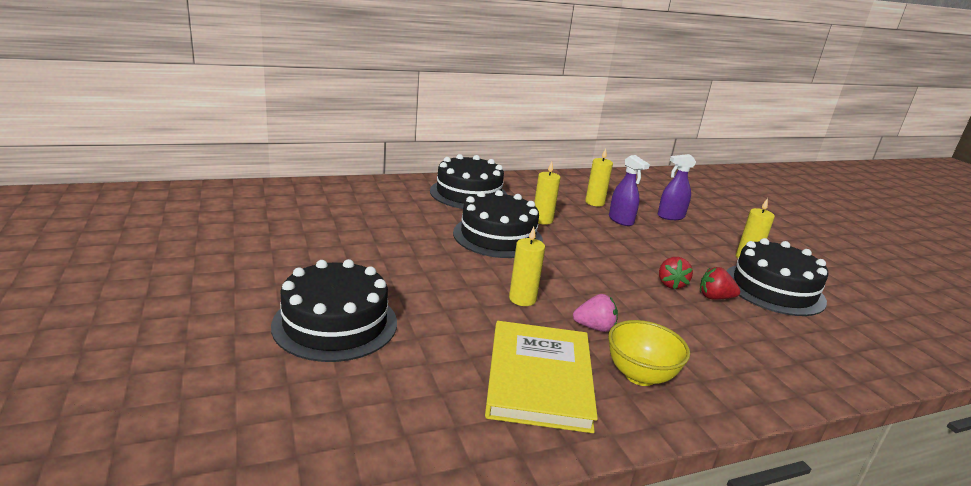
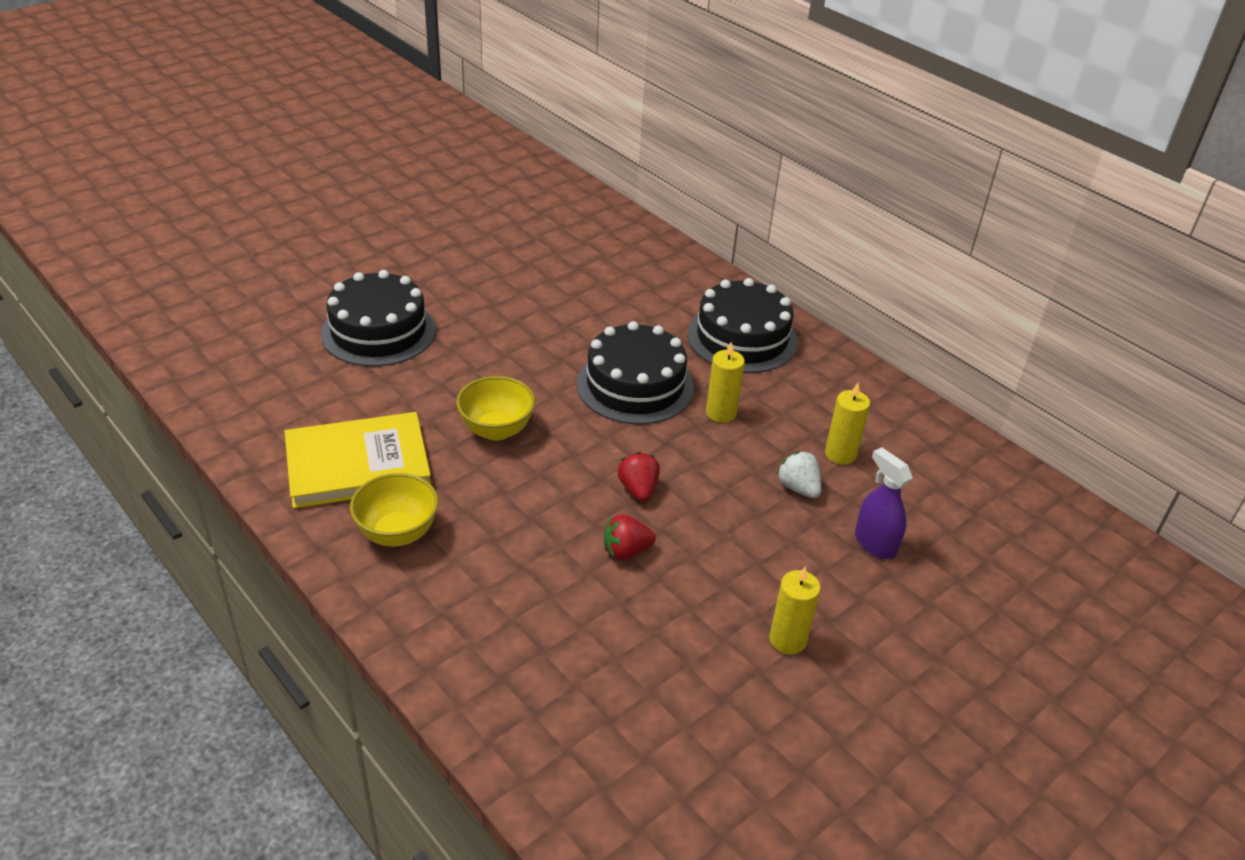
camera: 70 degrees right, 15 degrees up
(522, 299) = (496, 430): yellow candle -> yellow bowl
(594, 327) = (471, 491): pink strawberry -> none
(621, 220) = (798, 488): purple spray bottle -> white strawberry
(714, 297) = (620, 597): red strawberry -> red strawberry (638, 489)
(773, 289) = (699, 667): black cake -> none

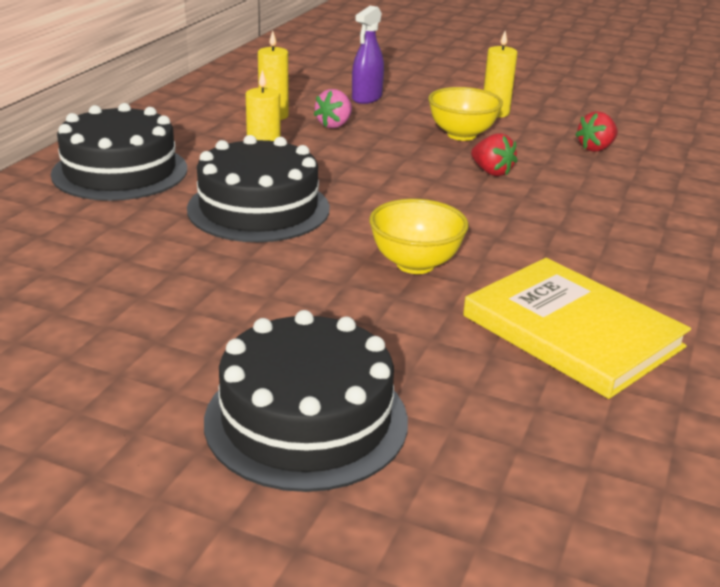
camera: 115 degrees left, 10 degrees down
(397, 533) = (622, 274): yellow bowl -> yellow bowl (461, 135)
(638, 489) = (413, 180): red strawberry -> red strawberry (595, 148)
(798, 488) = (334, 125): white strawberry -> pink strawberry

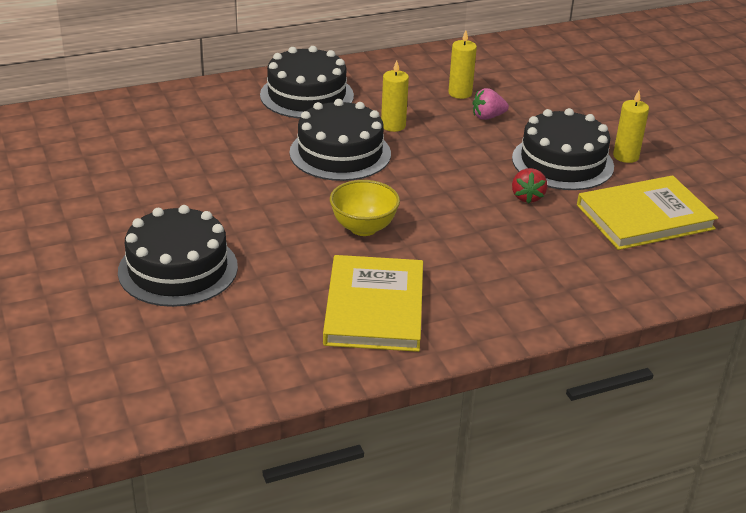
camera: 45 degrees right, 5 degrees up
(366, 98) = (550, 105): purple spray bottle -> none
(461, 135) = (562, 162): yellow bowl -> black cake
(595, 148) = (645, 217): red strawberry -> yellow book

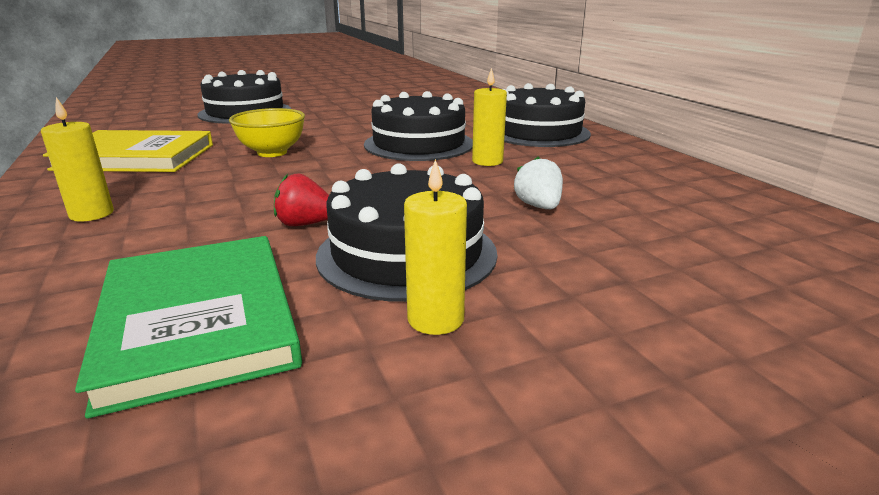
camera: 90 degrees right, 10 degrees down
(460, 93) = (601, 192): yellow candle -> yellow candle (91, 214)
(487, 117) = (538, 206): pink strawberry -> white strawberry
(645, 217) = (198, 320): yellow book -> green book

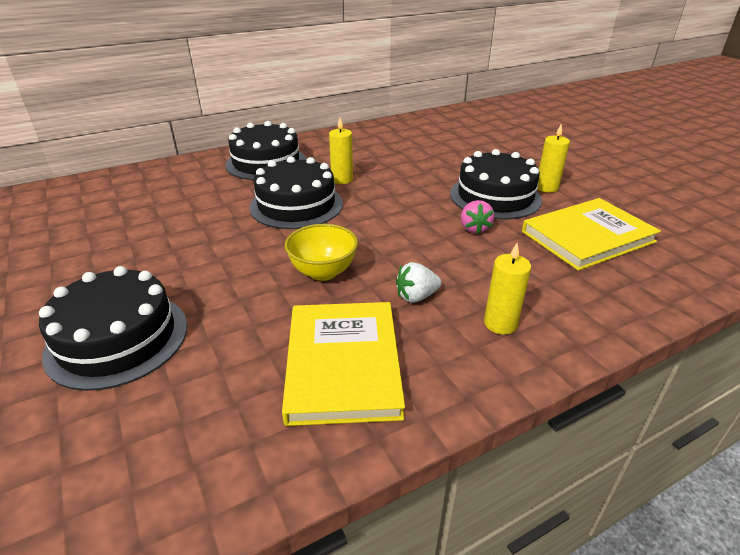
camera: 95 degrees left, 10 degrees up
(198, 320) = (587, 237): green book -> yellow book
(305, 224) = (474, 228): red strawberry -> pink strawberry
(538, 206) = (421, 167): white strawberry -> white strawberry (416, 296)

